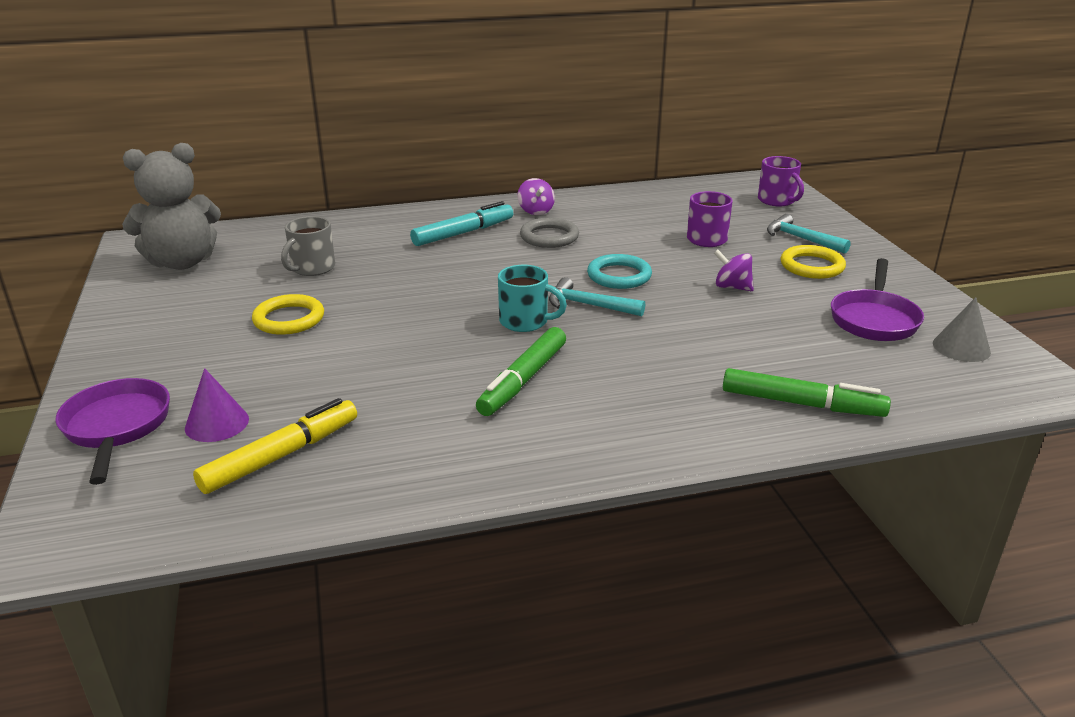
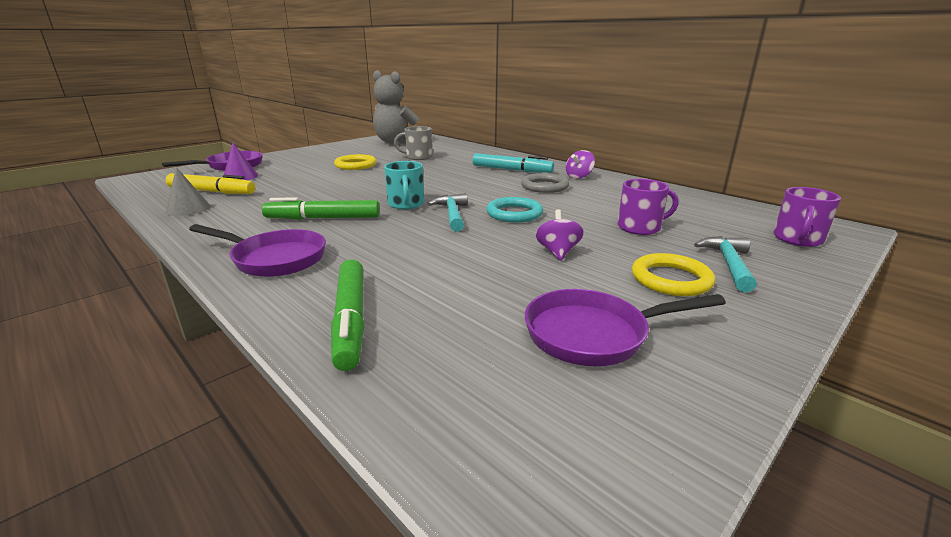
camera: 60 degrees right, 5 degrees down
(633, 426) = (274, 259): none -> purple pan
(961, 347) = (599, 417): grey cone -> grey cone (188, 209)

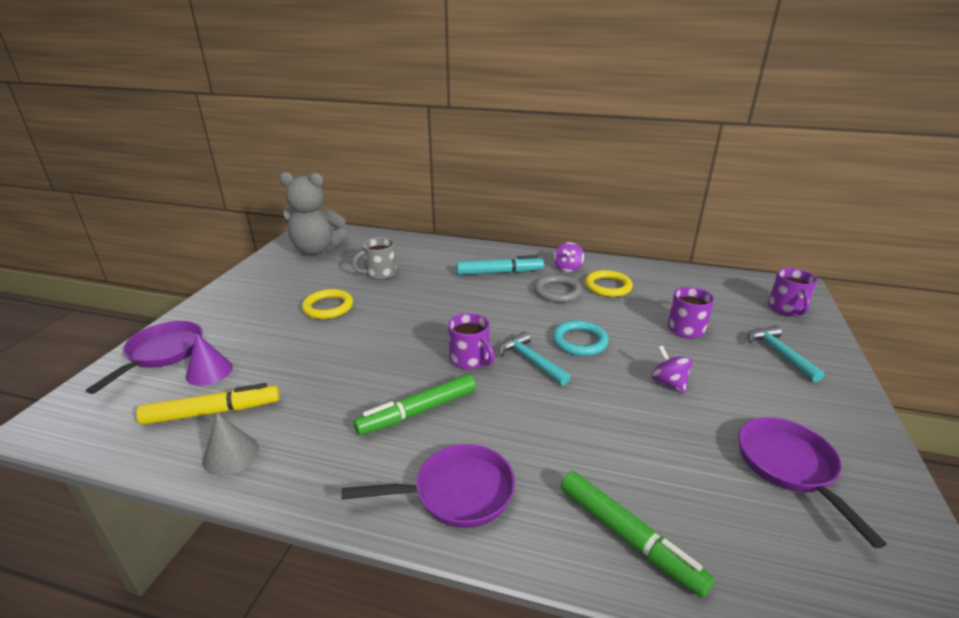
camera: 30 degrees left, 5 degrees up
(406, 204) = (470, 359): turquoise mug -> purple mug
(594, 334) = (789, 467): purple pan -> purple pan turned 120 degrees clockwise
(671, 279) = (767, 385): yellow ring -> yellow ring (608, 286)

